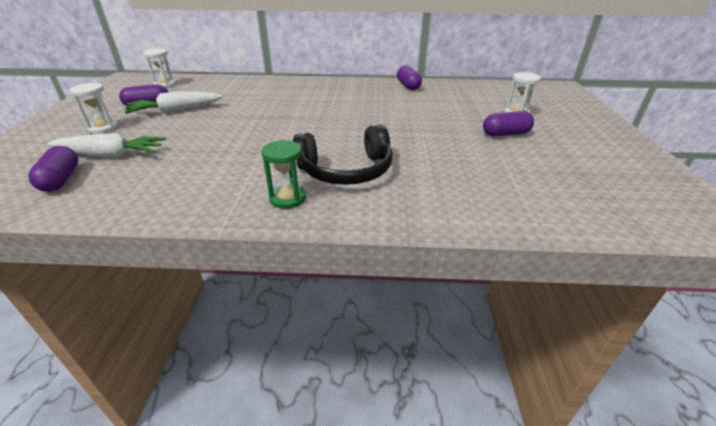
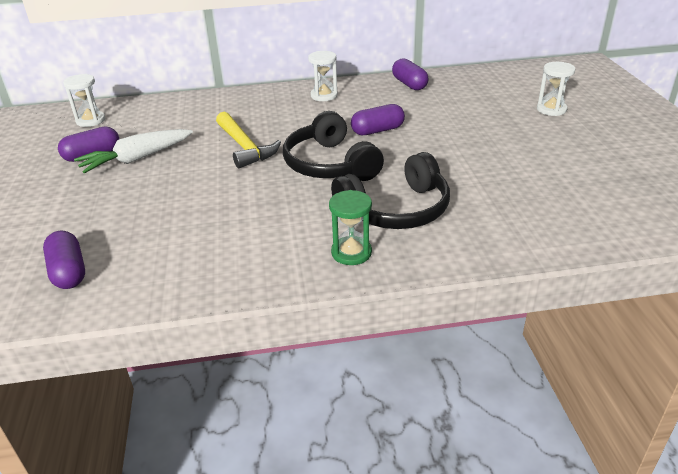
camera: 10 degrees left, 0 degrees up
(103, 128) = (60, 196): white hourglass -> white hourglass (324, 95)
(110, 155) = (103, 232): white carrot -> none
(258, 112) = (244, 147): none -> yellow hammer
(313, 131) = (329, 164): none -> black headphones
(505, 134) = (548, 138): purple capsule -> purple capsule (377, 130)

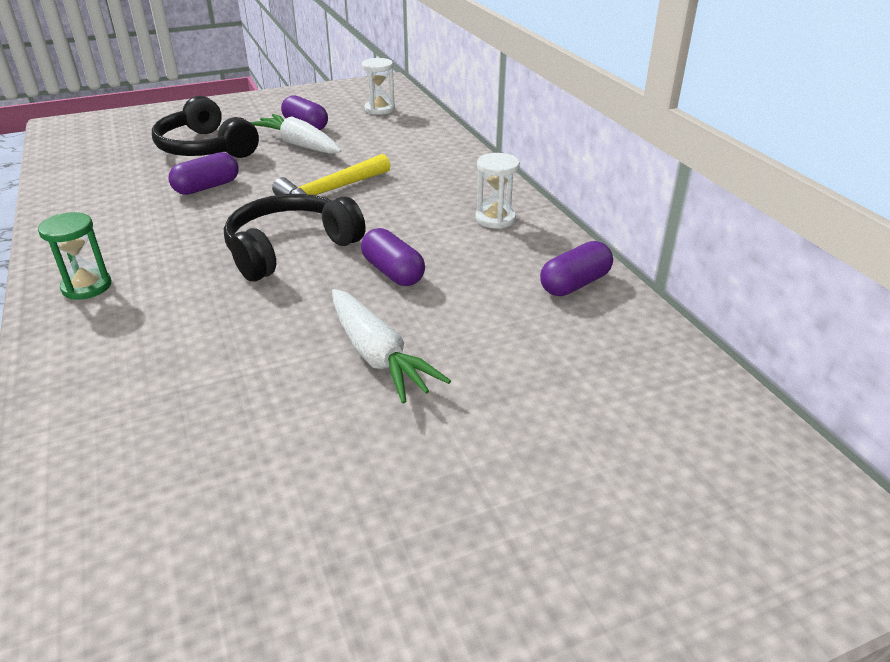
camera: 75 degrees right, 0 degrees up
(69, 272) = (105, 160): purple capsule -> purple capsule (207, 187)
(396, 210) = (172, 307): black headphones -> black headphones (205, 148)
(467, 140) = (377, 356): none -> white carrot
(551, 109) = (536, 461): white hourglass -> none

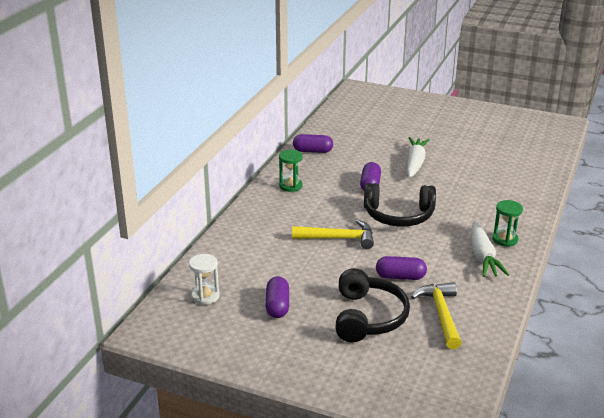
camera: 135 degrees left, 5 degrees down
(125, 176) = (441, 314): none -> yellow hammer
(299, 145) = (307, 287): white carrot -> white carrot (483, 257)
(495, 219) = (290, 186): white hourglass -> green hourglass

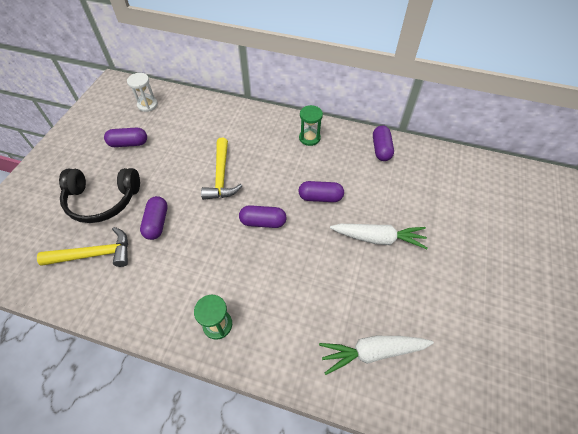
camera: 85 degrees right, 25 degrees up
(398, 215) = (263, 222): black headphones -> purple capsule
(483, 257) = (184, 298): white carrot -> white carrot (372, 352)

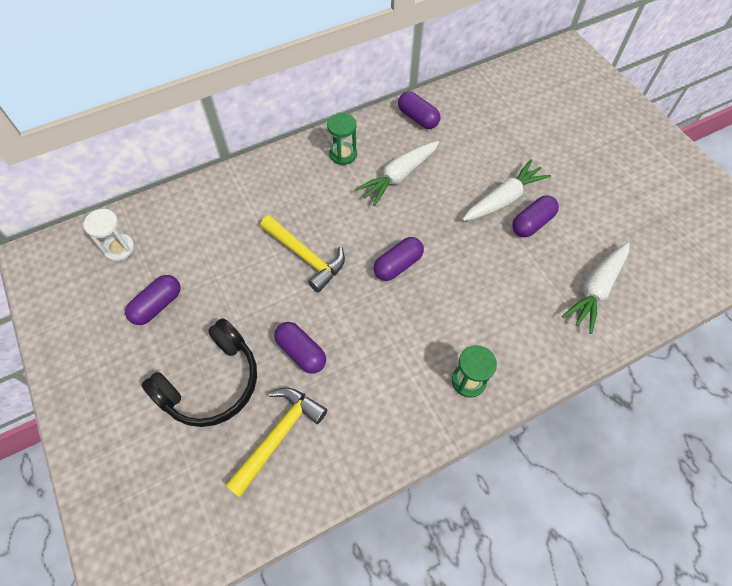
camera: 45 degrees left, 5 degrees up
(320, 197) = (419, 202): purple capsule -> purple capsule (532, 223)
(326, 173) = (398, 176): none -> white carrot

